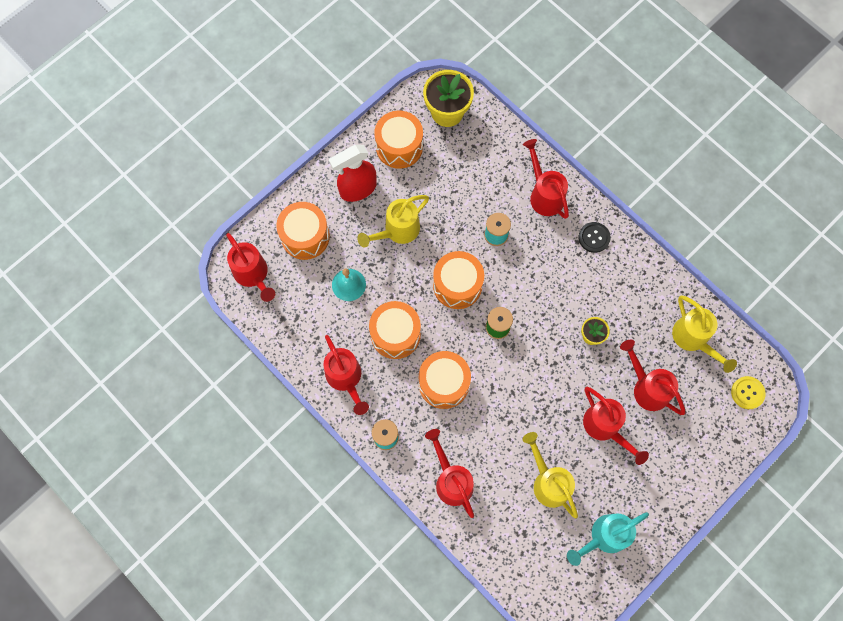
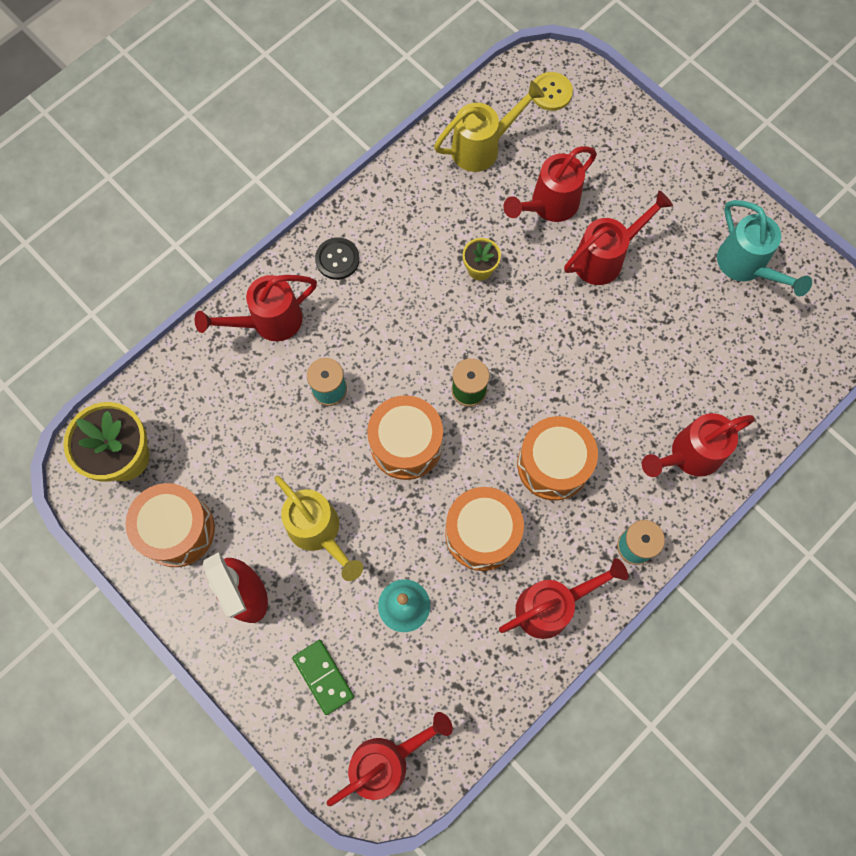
camera: 90 degrees left, 0 degrees up
(305, 236) = (323, 677): orange drum -> green domino
(548, 482) = (682, 330): yellow watering can -> none

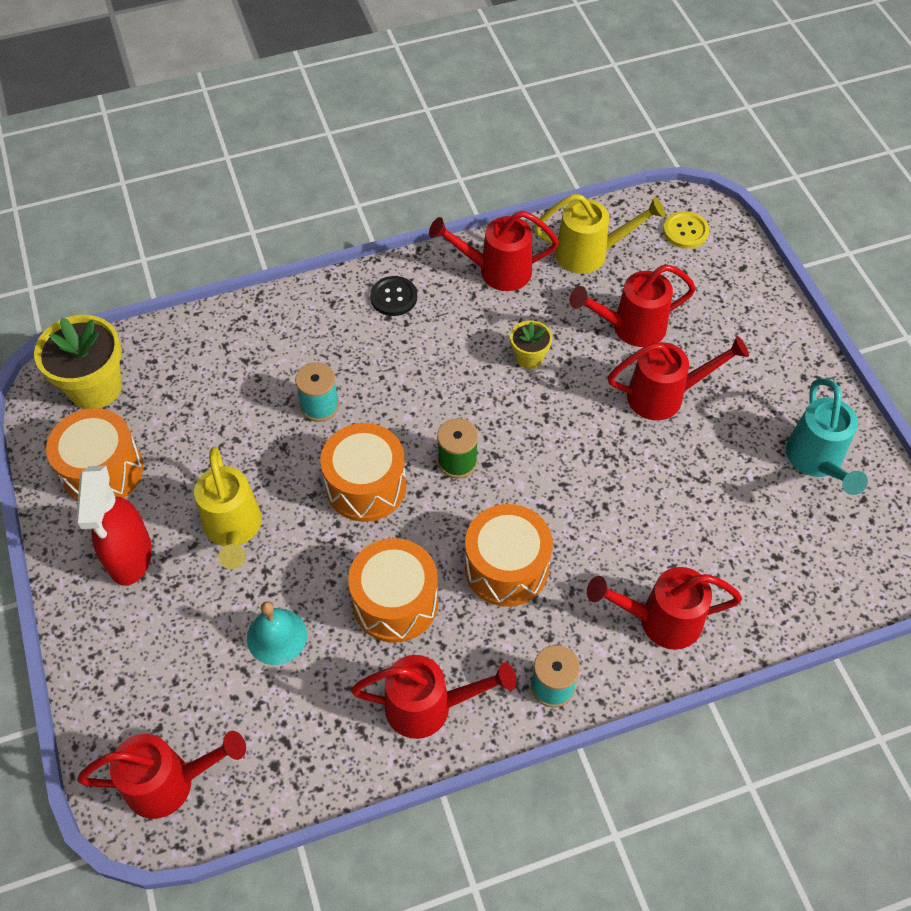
camera: 25 degrees right, 15 degrees down
(269, 322) = (297, 325): red watering can -> red watering can (496, 271)
(323, 677) = (156, 669): green domino -> none

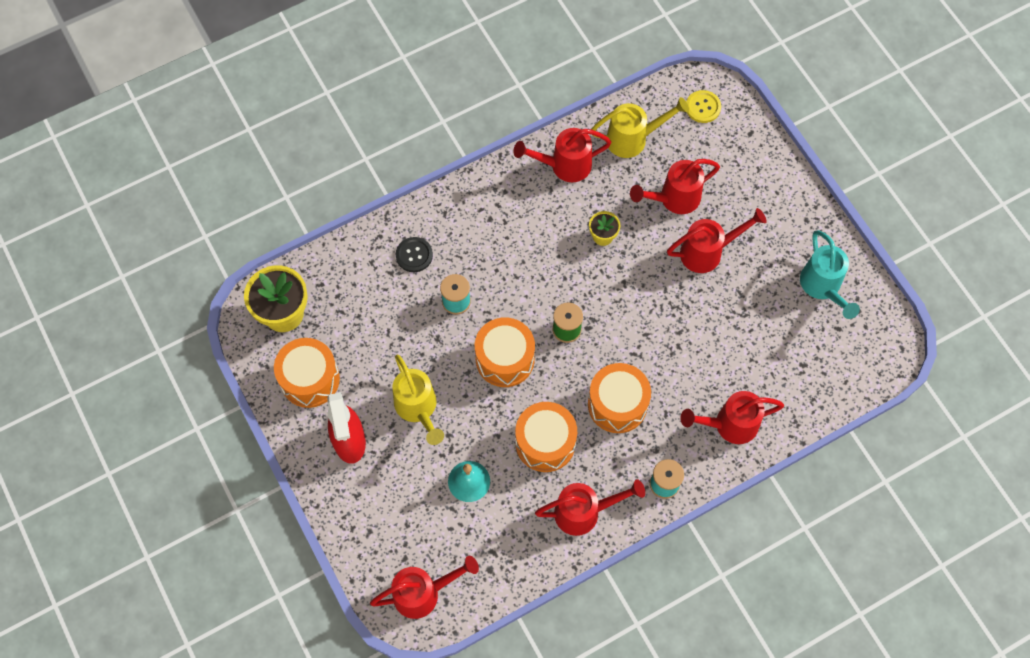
camera: 10 degrees left, 10 degrees up
(393, 297) = (490, 201): black button -> black button (414, 255)

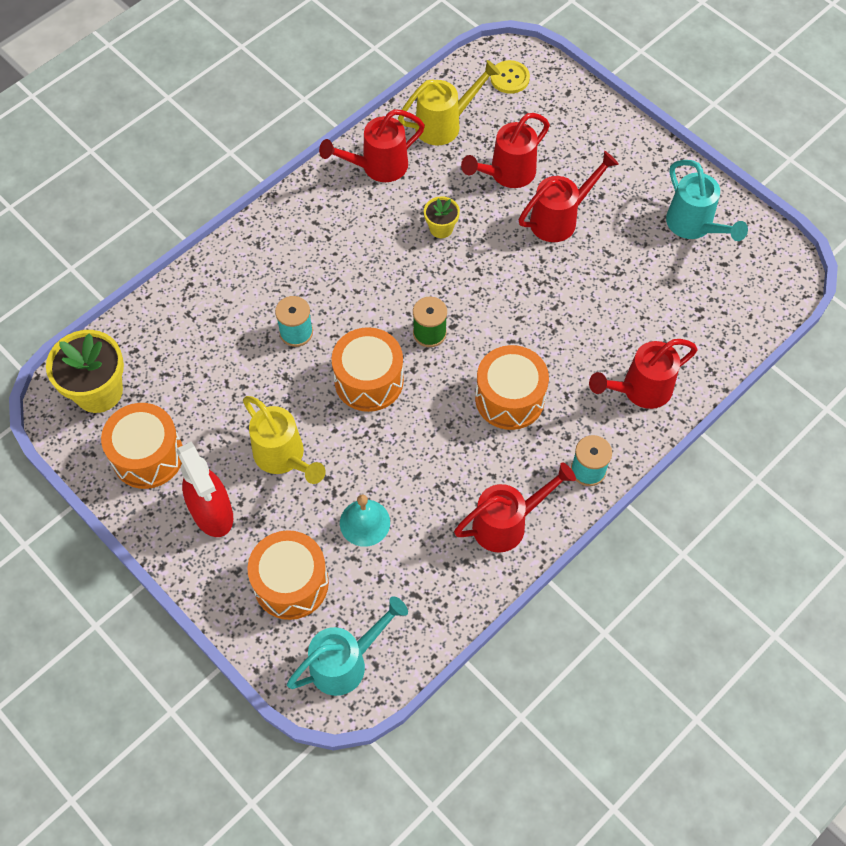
camera: 15 degrees left, 5 degrees down
(414, 255) = (235, 295): black button -> none
(423, 593) = (346, 662): red watering can -> turquoise watering can
(545, 443) = (440, 459): orange drum -> orange drum (291, 583)

